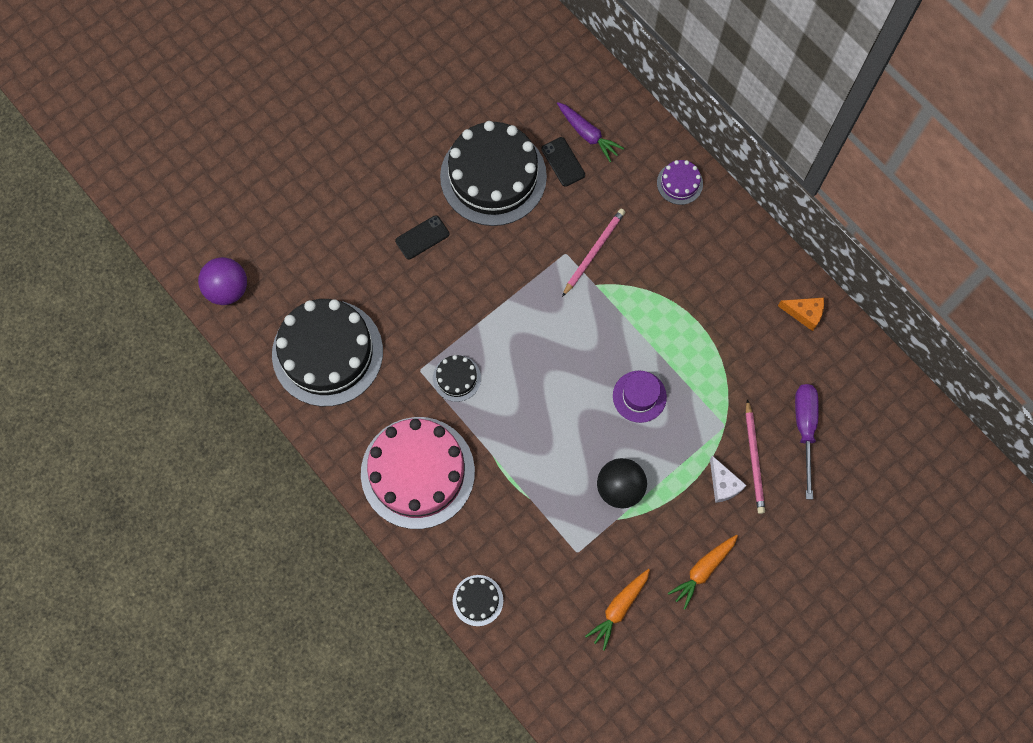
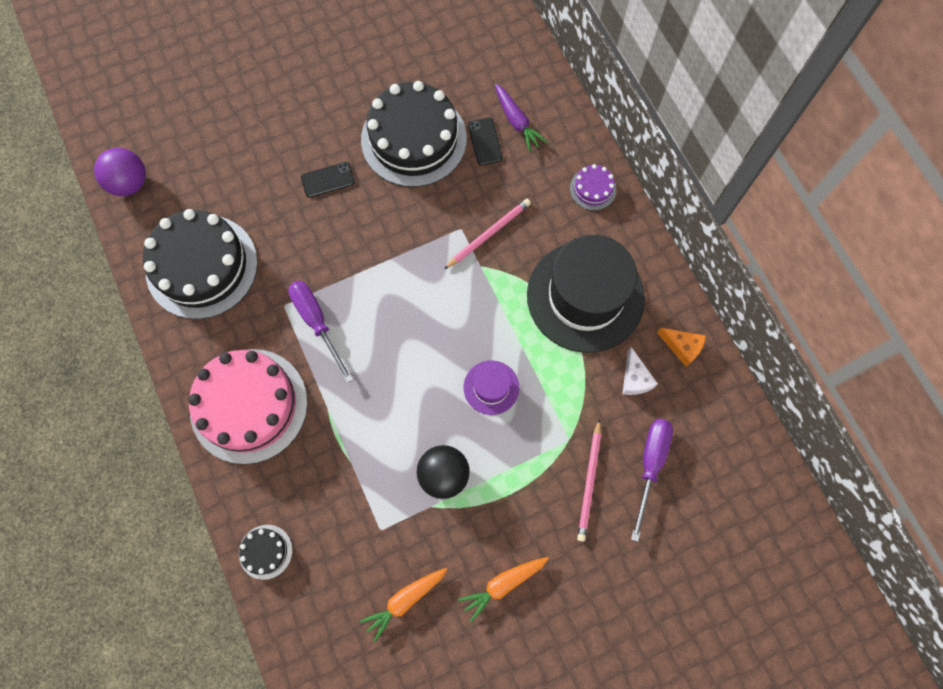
camera: 15 degrees right, 0 degrees up
(456, 378) = (317, 322): black cake -> purple screwdriver
(702, 288) = (585, 296): none -> black hat
(723, 484) = (550, 500): white cheese -> white cheese (635, 379)

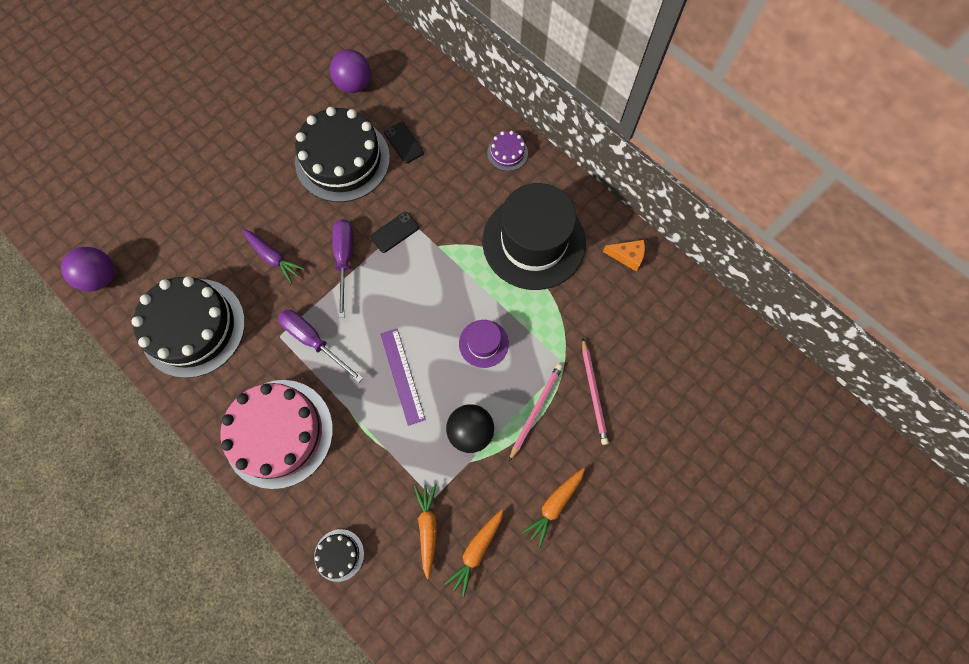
camera: 20 degrees left, 0 degrees up
(328, 180) = (280, 217): black phone -> black phone (394, 232)
(364, 558) = (428, 527): none -> orange carrot
(394, 391) = (402, 376): none -> purple ruler
(455, 61) = (354, 85): none -> purple ball
(488, 234) = (434, 218): pink pencil -> pink pencil (535, 410)
(517, 122) = (424, 118): purple carrot -> purple carrot (273, 257)
(635, 379) = (599, 295): white cheese -> none
(650, 465) = (637, 361): purple screwdriver -> purple screwdriver (345, 260)

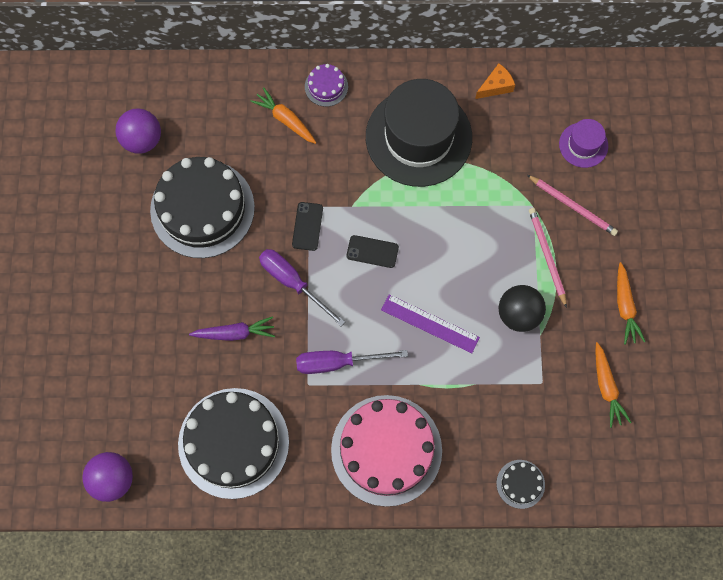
camera: 45 degrees left, 0 degrees up
(404, 143) = (236, 151): black phone -> black phone (372, 251)
(428, 527) = (559, 405): orange carrot -> orange carrot (285, 120)
(483, 343) = (462, 245): purple hat -> purple hat (583, 145)

